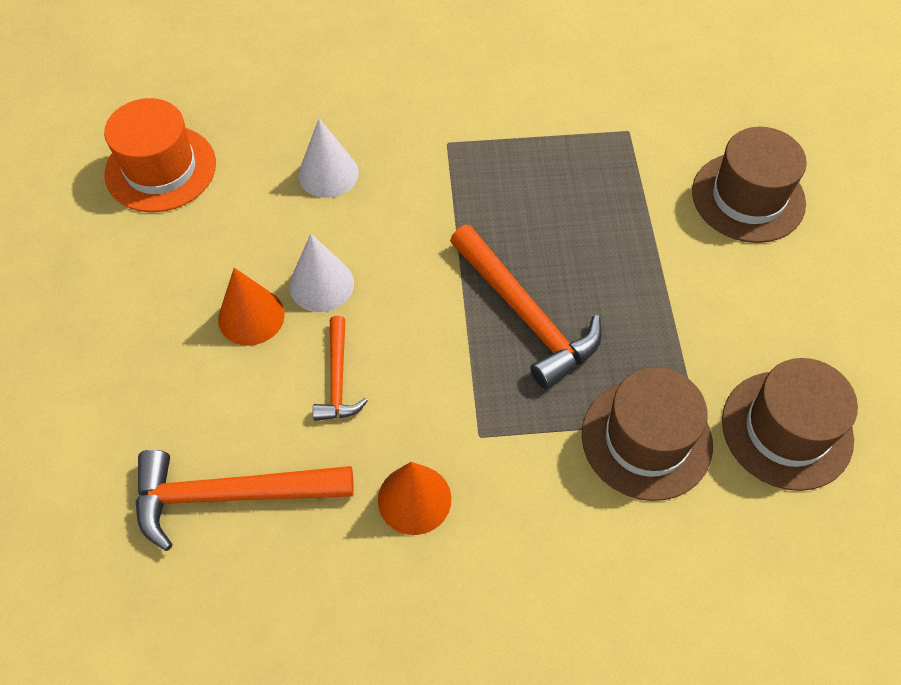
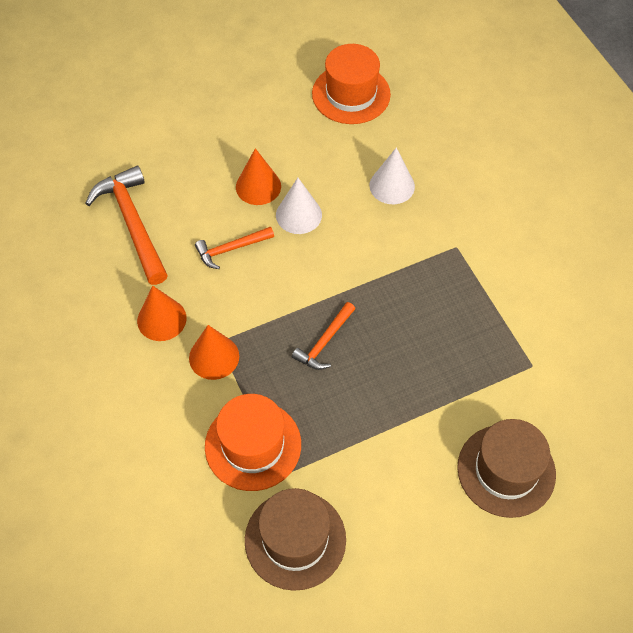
camera: 70 degrees right, 0 degrees up
(500, 448) = (214, 357): none -> orange cone
(525, 315) = (324, 342): orange hammer -> orange hammer, size x0.56
(646, 439) = (253, 445): brown hat -> orange hat

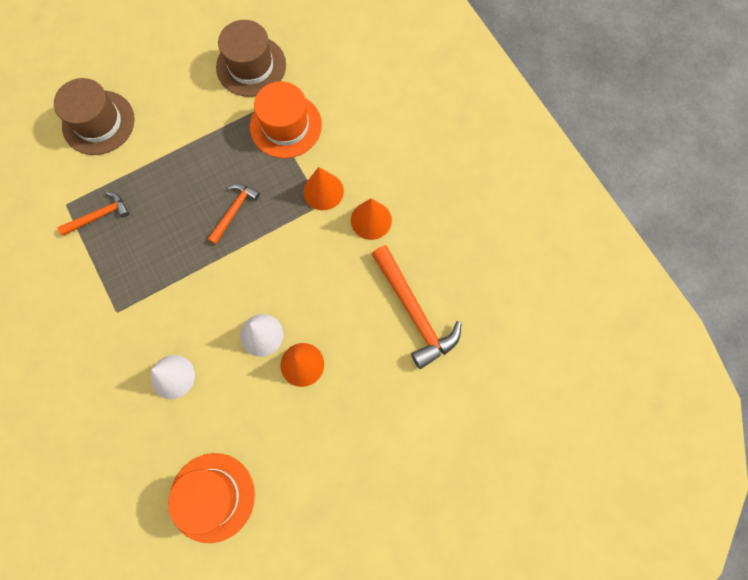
camera: 175 degrees right, 15 degrees up
(231, 249) = (320, 292): orange hammer -> orange hammer (99, 216)

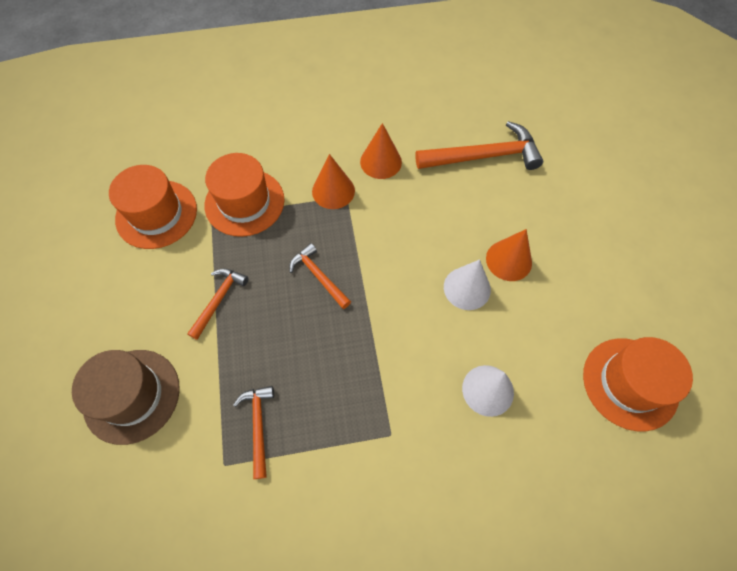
camera: 70 degrees left, 10 degrees down
(190, 146) = (219, 300): none -> orange hammer
(251, 66) = (156, 214): brown hat -> orange hat

